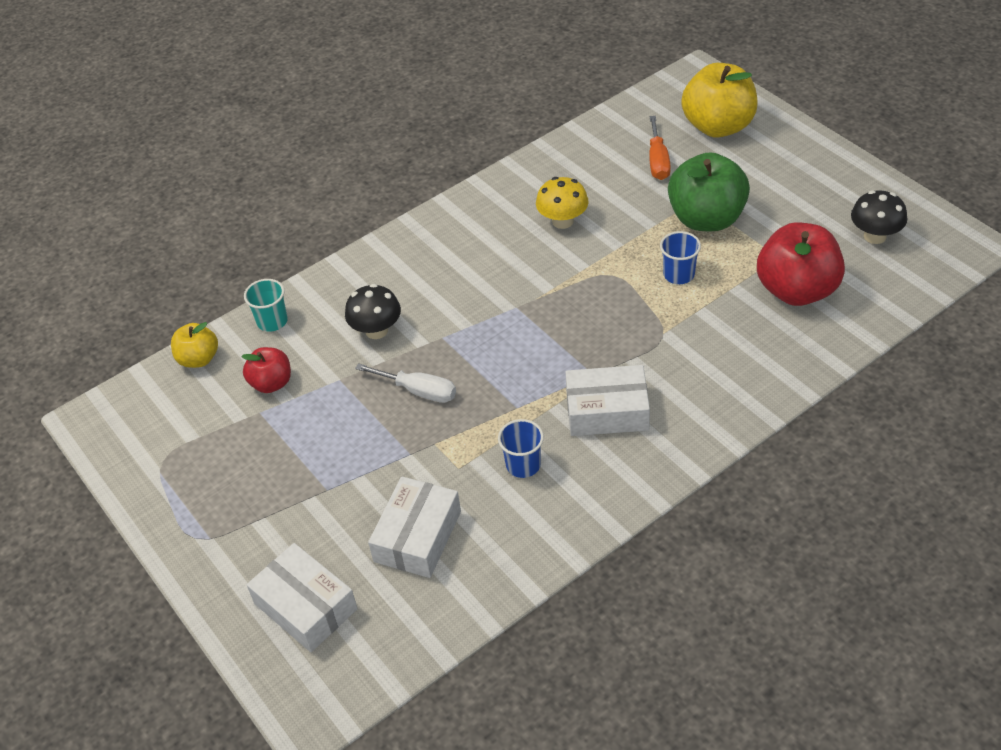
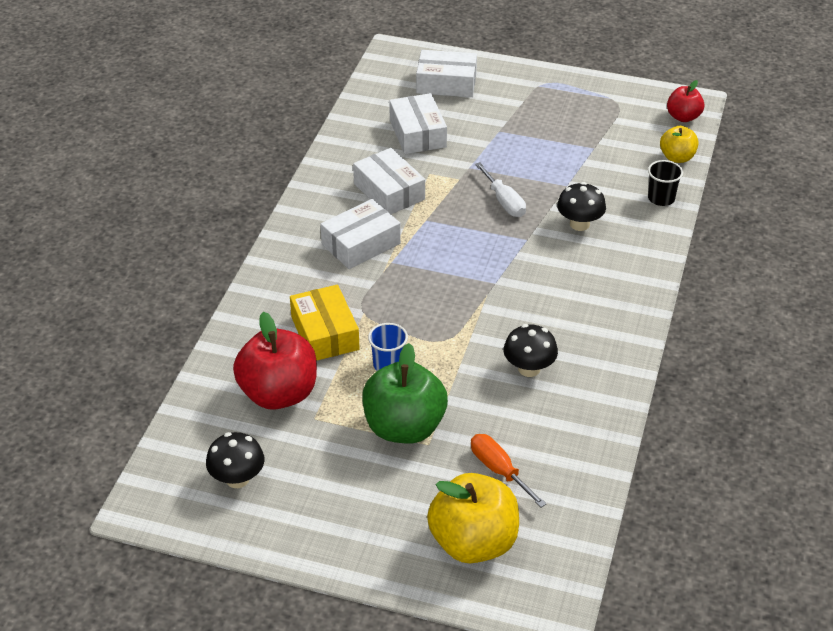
camera: 140 degrees right, 5 degrees down
(271, 383) = (608, 165): red apple -> red apple (683, 117)
(272, 321) = (661, 198): turquoise cup -> black cup
(418, 391) = (504, 202): white screwdriver -> white screwdriver turned 105 degrees counterclockwise
(523, 465) = (389, 191): blue cup -> white box
(562, 221) = (529, 369): yellow mushroom -> black mushroom
(715, 329) = (325, 333): none -> yellow box

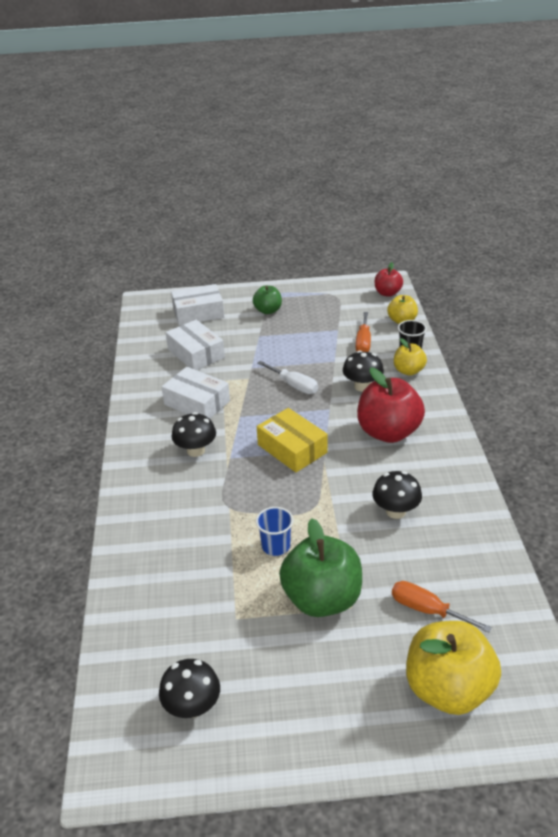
camera: 20 degrees left, 5 degrees down
(279, 394) = (190, 606): red apple -> red apple (388, 432)
(325, 333) = (204, 536): yellow box -> yellow box (292, 448)
(361, 244) = (196, 450): white box -> black mushroom
(527, 102) = (268, 310): none -> green apple
(614, 172) = (363, 342): none -> orange screwdriver
(644, 221) = (408, 371): none -> yellow apple

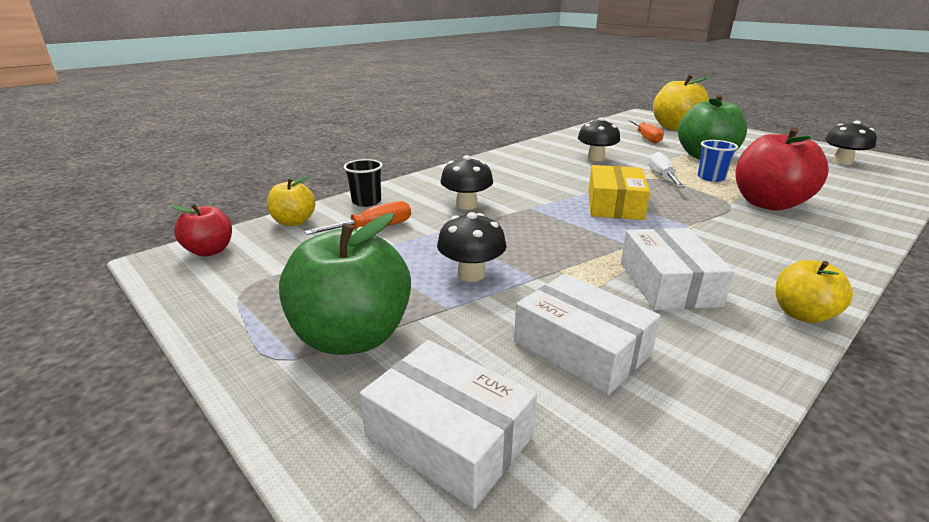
camera: 130 degrees left, 10 degrees down
(196, 353) = (581, 348): white box -> white box turned 60 degrees counterclockwise
(196, 450) = (723, 246): black mushroom -> black mushroom (471, 274)
(268, 310) = (352, 337): green apple -> green apple, size x1.83
(294, 385) = (523, 237): white screwdriver -> white screwdriver (662, 177)
(388, 432) = (517, 179): red apple -> red apple (768, 204)
(408, 371) = (407, 194): yellow apple -> yellow apple (802, 314)

